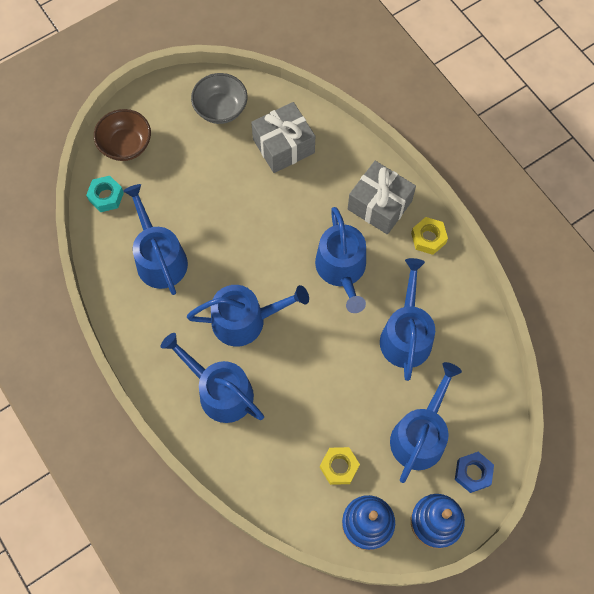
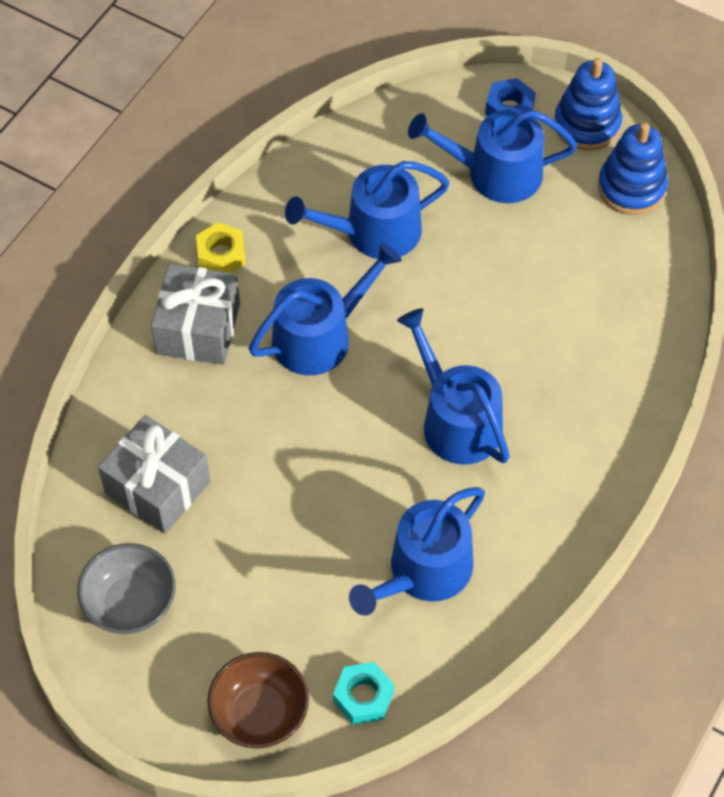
camera: 115 degrees left, 10 degrees down
(220, 391) = (570, 407): blue watering can -> none
(339, 467) = (584, 240): yellow nut -> none

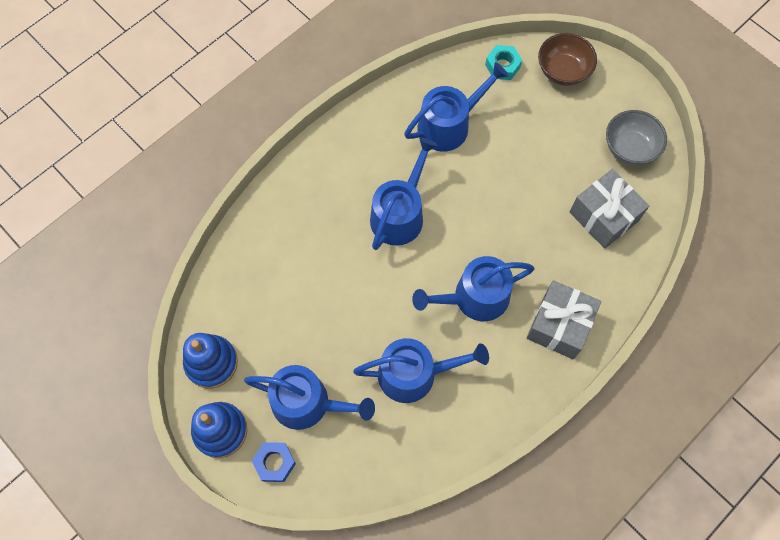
camera: 165 degrees left, 10 degrees up
(221, 255) = (532, 383): yellow nut -> none
(456, 420) = (400, 214): blue watering can -> blue watering can turned 135 degrees counterclockwise

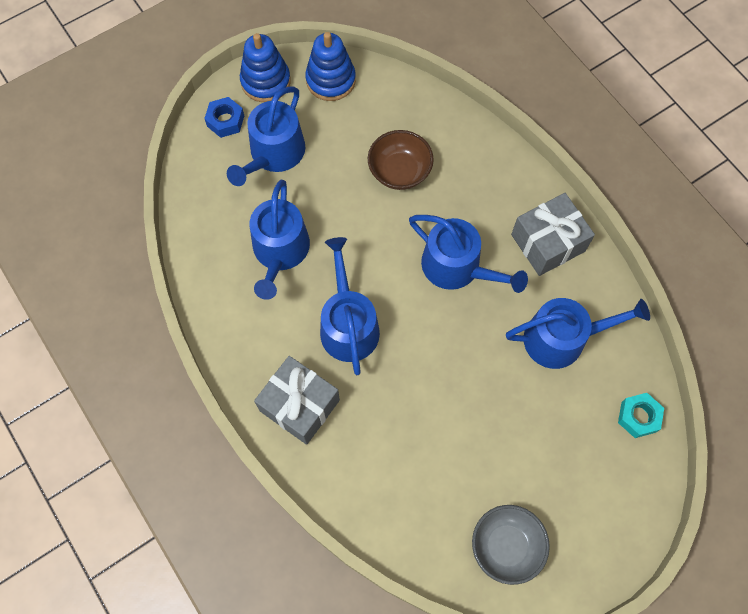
camera: 100 degrees right, 0 degrees up
(449, 125) = (562, 338): blue watering can -> blue watering can turned 75 degrees counterclockwise
(563, 71) = (625, 490): brown bowl -> brown bowl (399, 171)
(603, 216) = (419, 489): grey gift -> grey gift (548, 243)

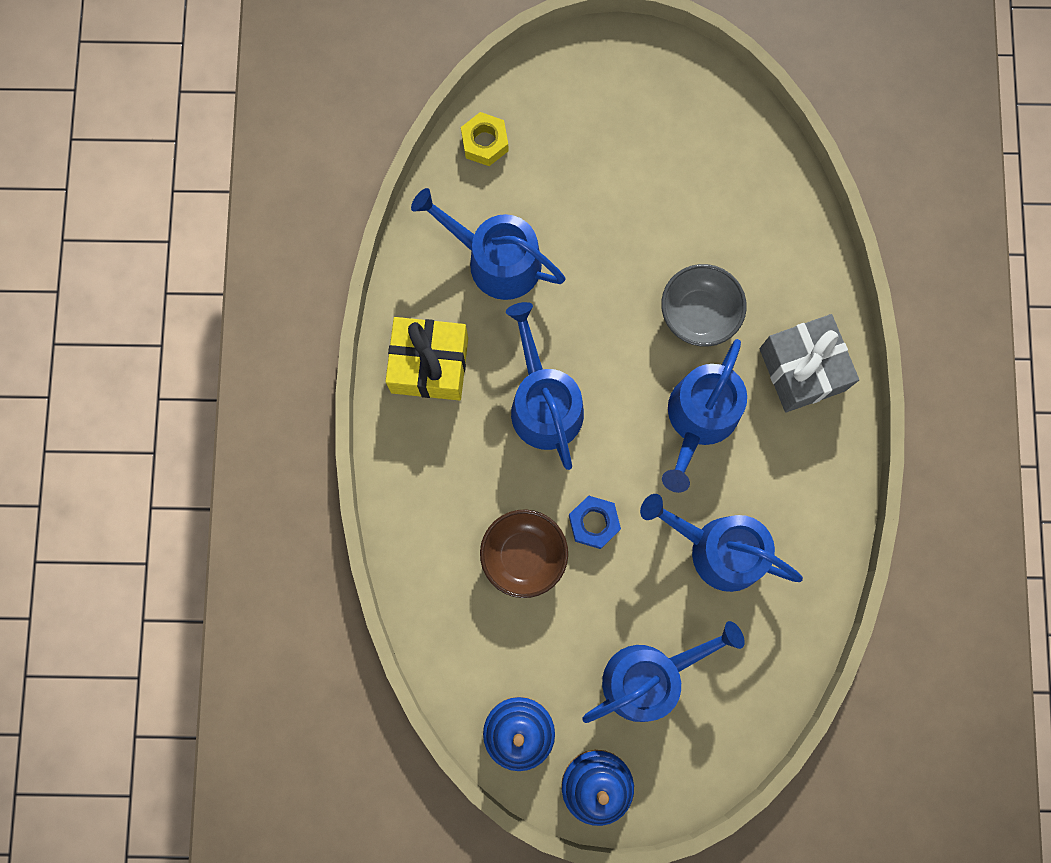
camera: 145 degrees left, 10 degrees up
(225, 121) = (678, 762): blue nut -> blue nut (594, 523)
(280, 251) = (718, 549): blue watering can -> blue watering can turned 105 degrees counterclockwise
(506, 546) = (695, 118): grey bowl -> grey bowl (699, 314)
(548, 243) = (429, 365): grey gift -> yellow gift
(638, 417) = (485, 143): turquoise nut -> yellow nut

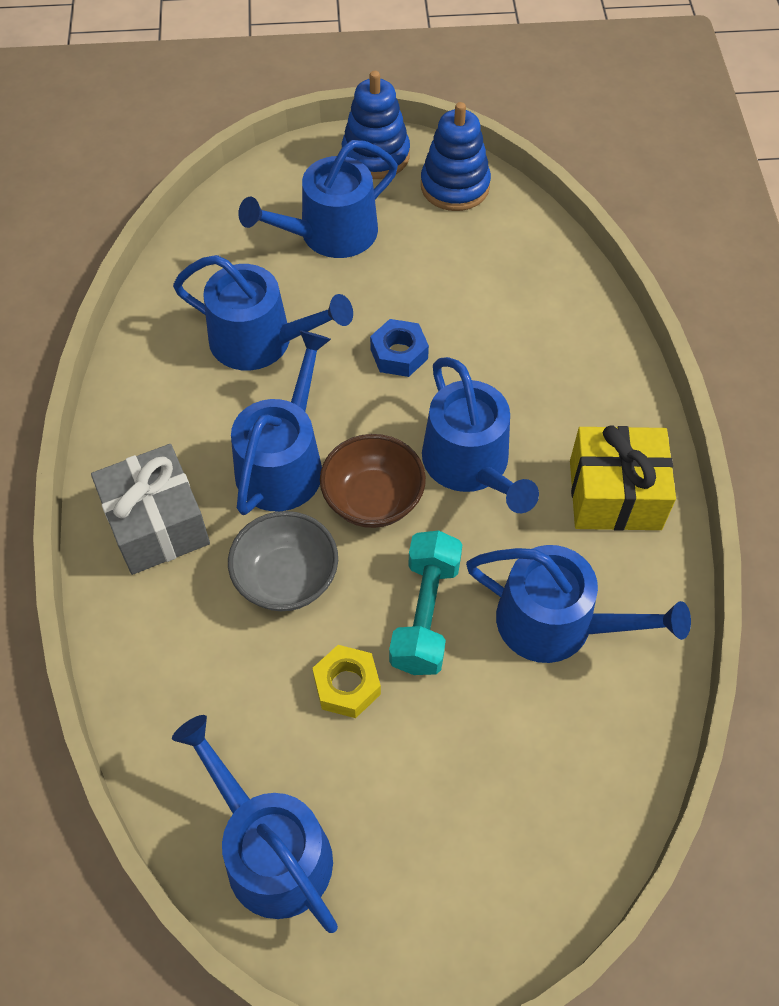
camera: 175 degrees right, 20 degrees down
(485, 143) = (602, 785): yellow nut -> yellow nut (347, 685)
(524, 556) = (471, 321): brown bowl -> brown bowl (373, 499)
(594, 276) = (425, 614): none -> turquoise dumbbell
(712, 121) = (270, 850): none -> blue watering can

